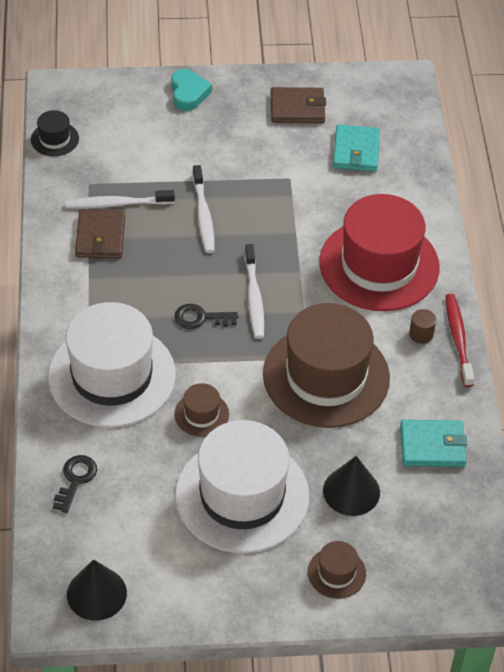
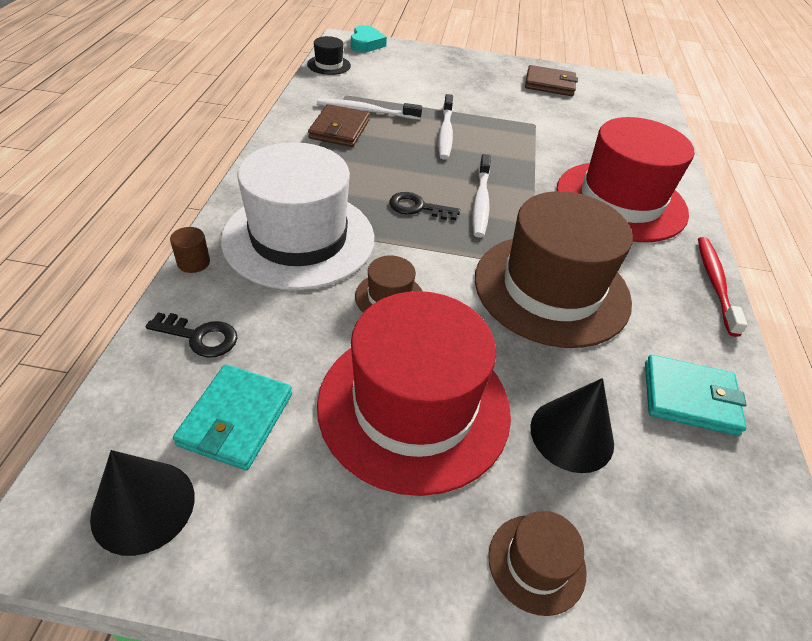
camera: 10 degrees right, 5 degrees down
(75, 479) = (200, 337): black key -> black key turned 75 degrees clockwise
(188, 93) = (455, 60): turquoise heart -> turquoise heart (366, 44)
(242, 495) = (414, 406): white hat -> red hat
(356, 151) = (601, 118): turquoise wallet -> turquoise wallet (236, 419)
(421, 334) = (669, 270): brown cylinder -> brown cylinder (193, 262)

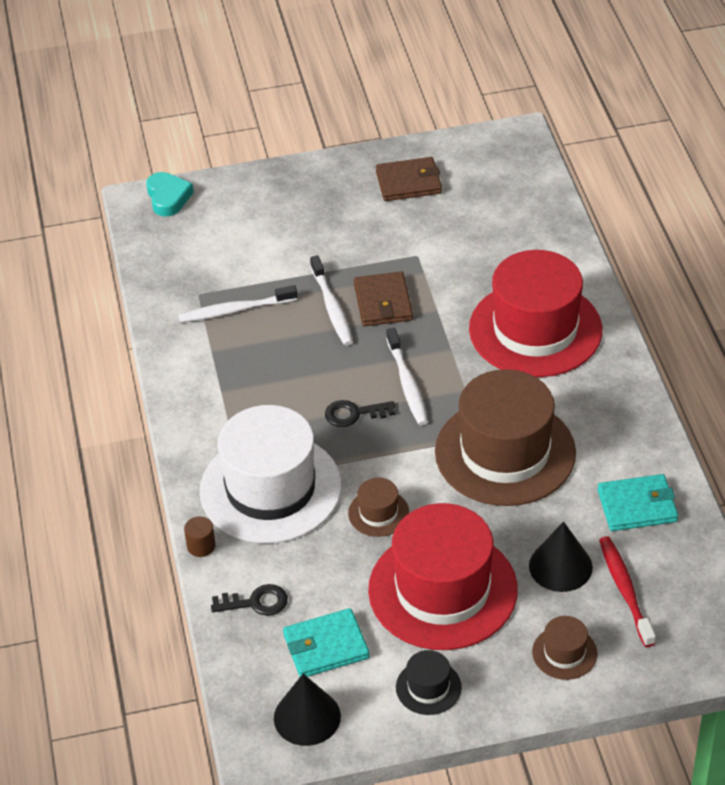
camera: 15 degrees left, 0 degrees up
(236, 419) = (326, 646): turquoise wallet -> turquoise wallet turned 75 degrees clockwise
(329, 65) = (150, 253): black hat -> black hat (428, 687)
(339, 129) = (224, 347): brown wallet -> brown wallet (383, 302)
(715, 283) = (639, 392): red toothbrush -> red toothbrush (625, 590)

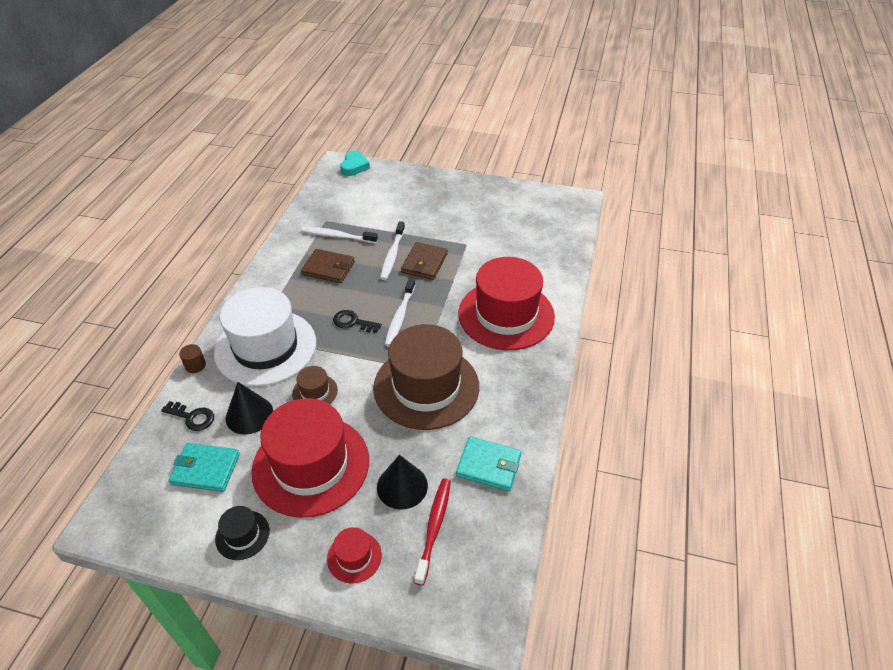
camera: 25 degrees right, 0 degrees up
(307, 717) = (149, 515): black cone -> black cone (249, 415)
(408, 182) = (493, 203): brown wallet -> brown wallet (328, 268)
(564, 653) = (354, 557): brown hat -> red hat

